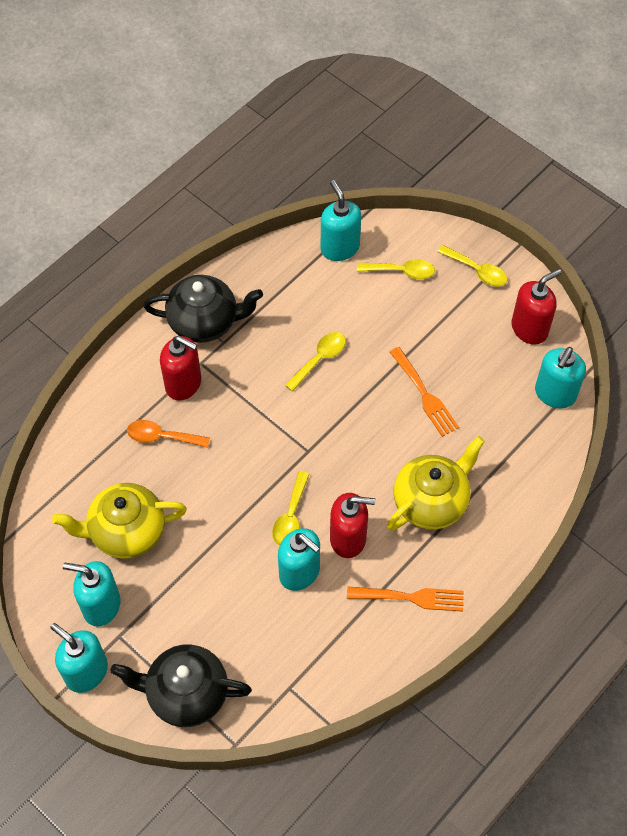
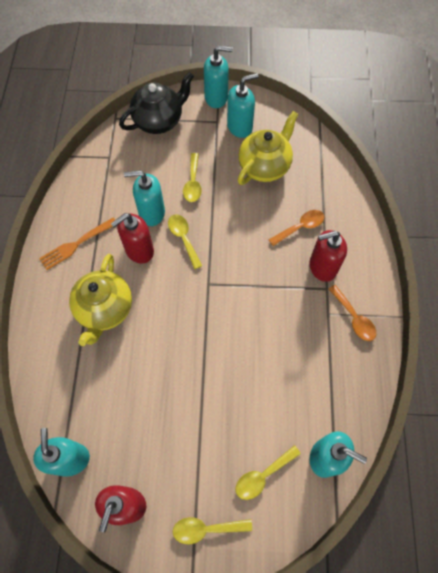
camera: 140 degrees right, 5 degrees up
(205, 322) = (353, 318): black teapot -> orange spoon
(319, 359) = (256, 351): yellow spoon -> yellow spoon (193, 183)
(424, 395) = (165, 382): orange fork -> none

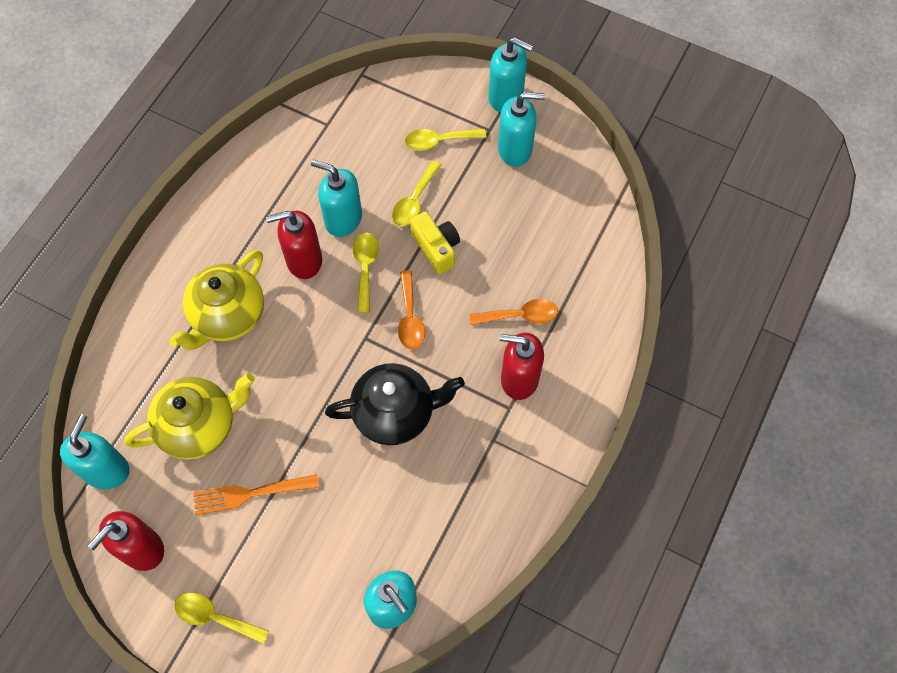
camera: 25 degrees right, 0 degrees up
(76, 244) = (233, 221): orange fork -> orange fork (250, 493)
(159, 121) = (415, 100): black teapot -> black teapot (395, 413)
(223, 207) = (436, 248): none -> yellow camera
(263, 475) = (309, 590): yellow spoon -> yellow spoon (439, 141)
(265, 166) = (518, 216): yellow teapot -> yellow teapot (199, 426)
(353, 318) = (522, 459): orange spoon -> orange spoon (410, 317)

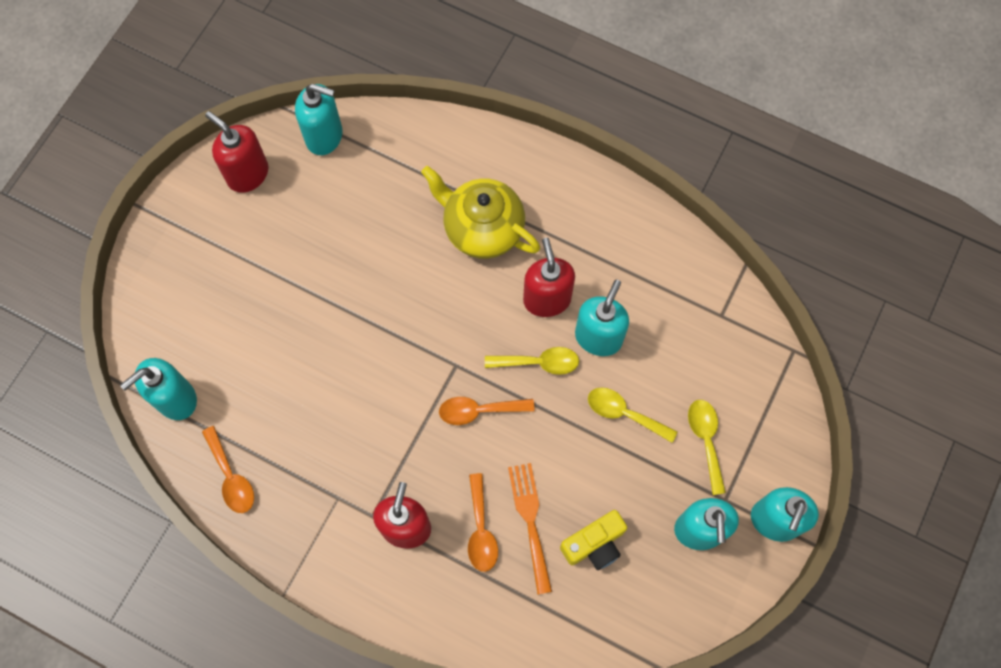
camera: 90 degrees right, 5 degrees up
(199, 426) = (365, 212): yellow teapot -> none
(215, 617) = (180, 241): yellow spoon -> none
(250, 493) = (294, 263): orange fork -> orange fork (530, 521)
(395, 413) = (371, 397): black teapot -> none
(436, 248) = (564, 438): yellow camera -> yellow camera (594, 544)
(474, 542) = (231, 477): none -> orange spoon

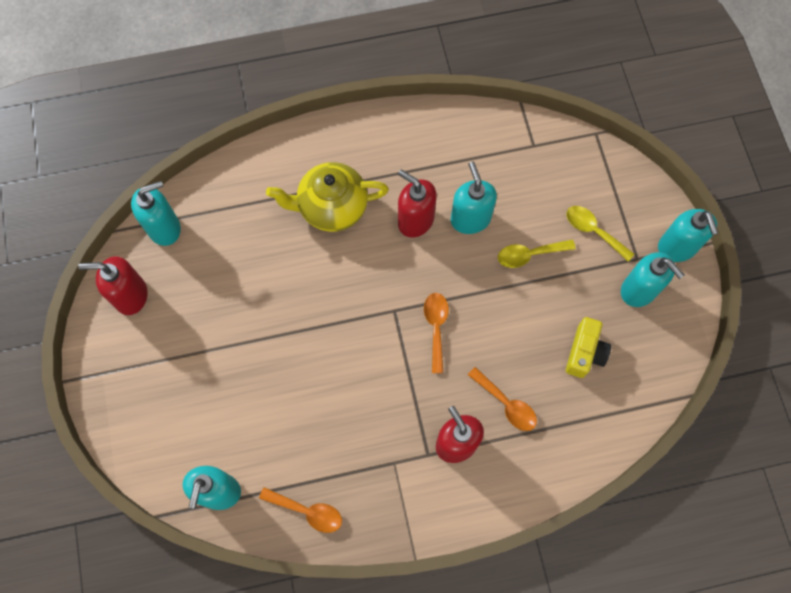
camera: 40 degrees left, 0 degrees up
(479, 410) = (436, 328): orange spoon -> orange spoon turned 135 degrees clockwise
(530, 521) = (532, 372): orange fork -> none
(538, 363) = (446, 266): yellow spoon -> none

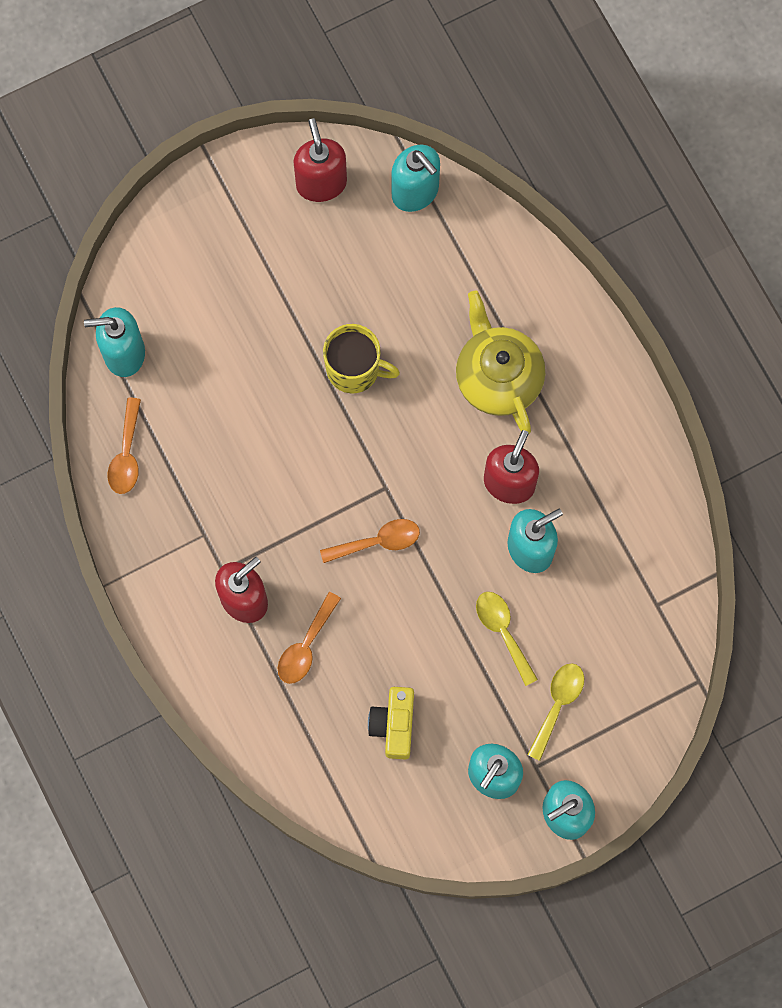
camera: 75 degrees right, 5 degrees up
(292, 309) = (354, 369): none -> yellow mug
(585, 352) = (394, 725): yellow camera -> yellow camera turned 90 degrees clockwise

